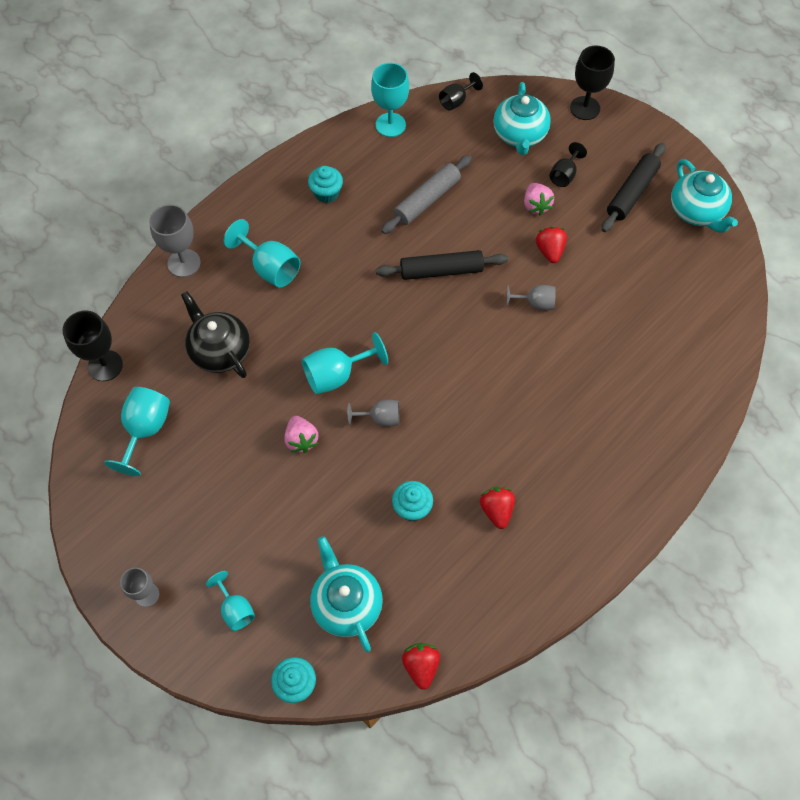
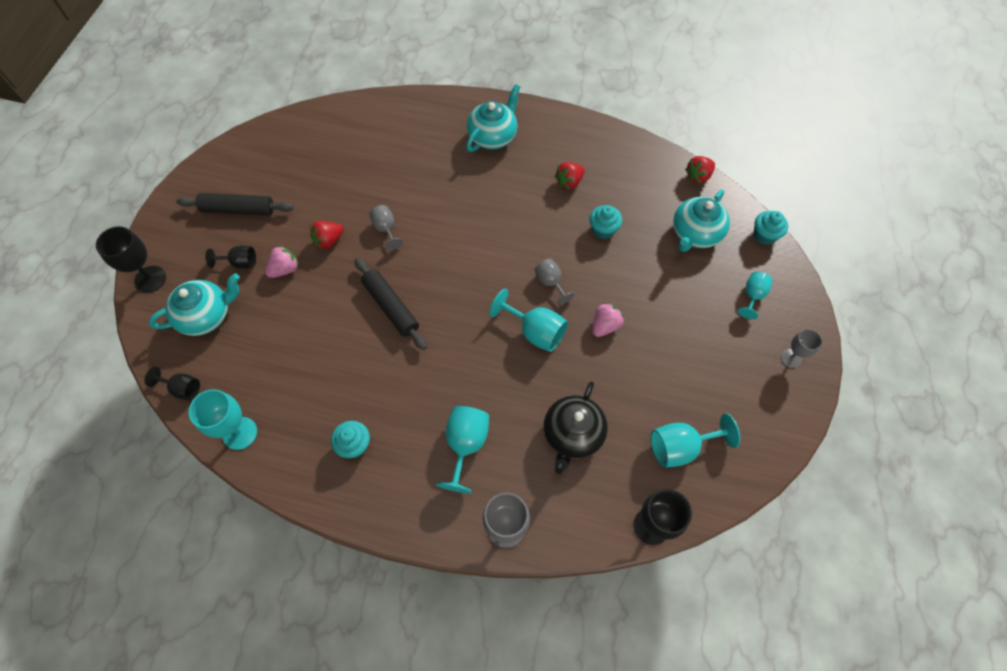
camera: 120 degrees left, 0 degrees up
(427, 200) = (320, 355): grey rolling pin -> none
(696, 211) = (238, 163): turquoise teapot -> turquoise teapot (493, 136)

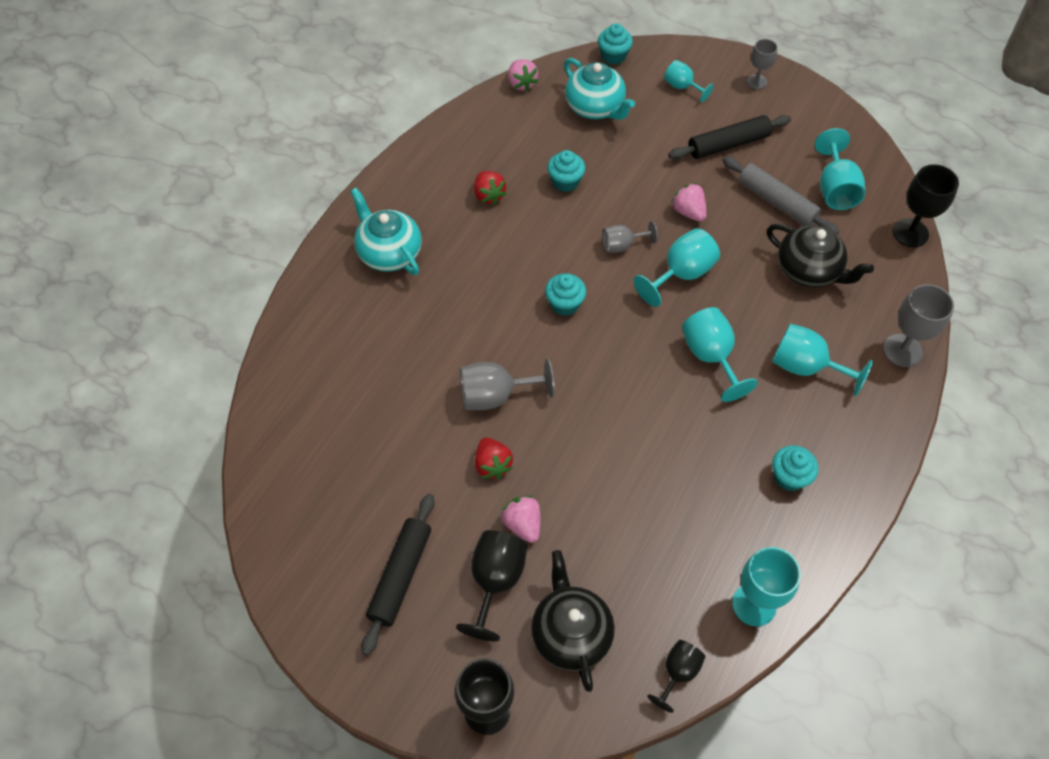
camera: 75 degrees left, 5 degrees down
(206, 316) = (571, 633): turquoise teapot -> black teapot
(240, 263) = (495, 581): black goblet -> black goblet, size x1.59
(386, 229) = (495, 396): grey goblet -> grey goblet, size x1.59
(391, 307) = (613, 409): black rolling pin -> black rolling pin (728, 144)
(457, 368) = (710, 357): none -> turquoise goblet
(480, 255) = (564, 304): none -> turquoise cupcake
(644, 397) = (776, 202): none -> grey rolling pin
(698, 176) = (521, 83): red strawberry -> pink strawberry

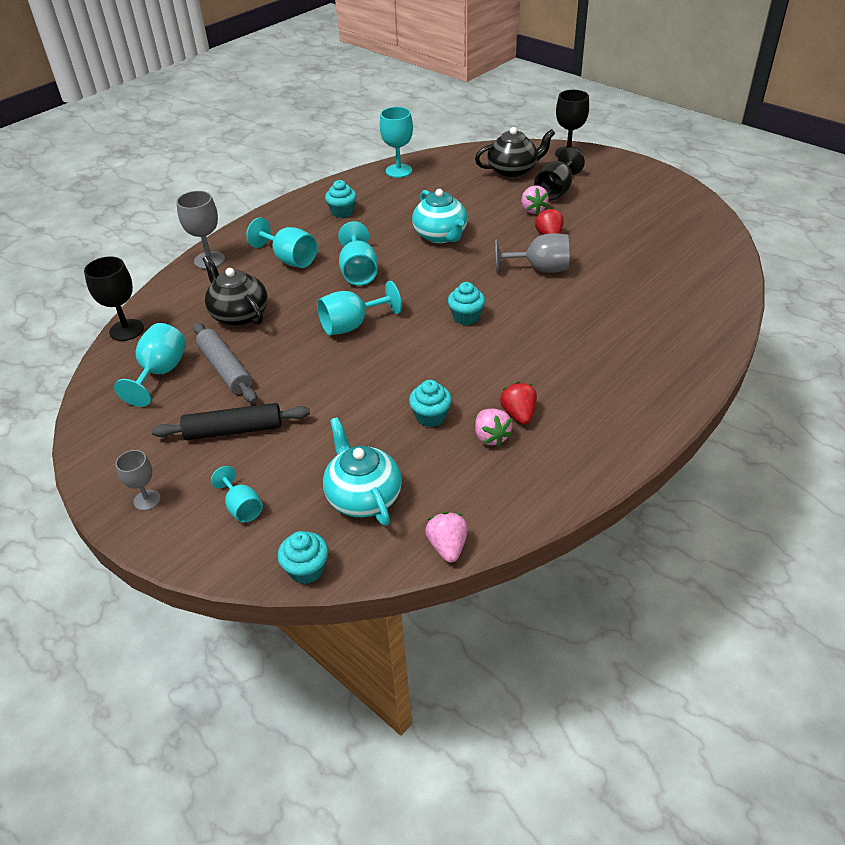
camera: 165 degrees left, 15 degrees down
(389, 253) = (630, 375): turquoise teapot -> turquoise teapot (441, 236)
(401, 576) = (618, 198): black rolling pin -> none
(571, 633) = (513, 171): black teapot -> black teapot turned 105 degrees counterclockwise
(622, 245) = (395, 353): grey goblet -> none
(678, 673) = (455, 155): black goblet -> none
(688, 212) = (316, 372): pink strawberry -> pink strawberry (491, 437)

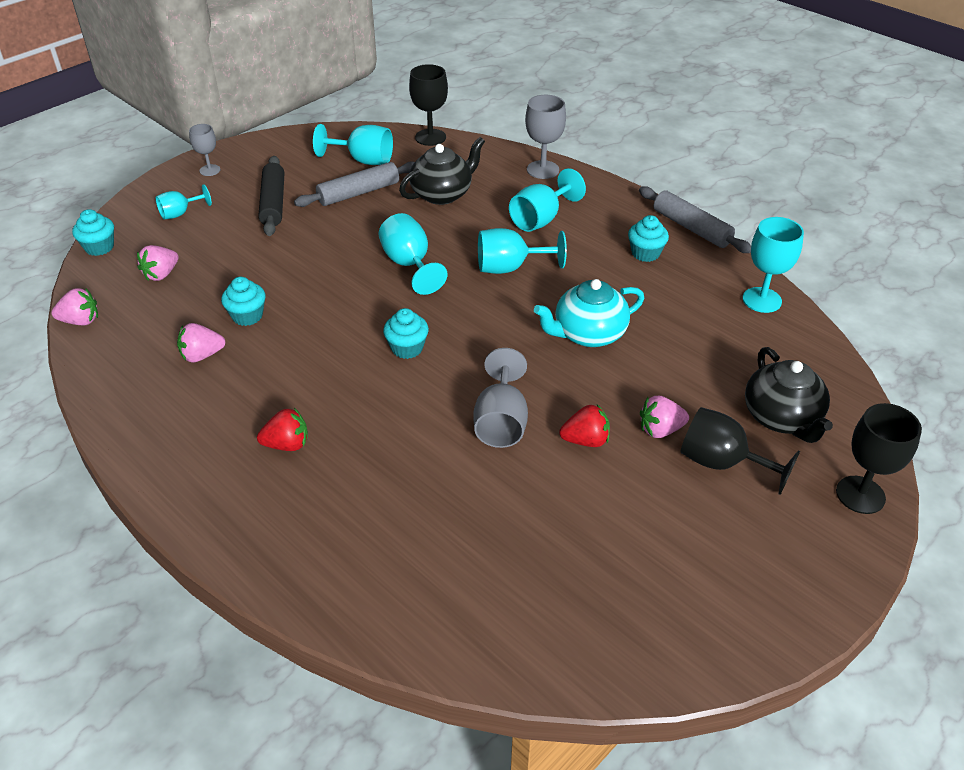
camera: 90 degrees right, 0 degrees up
(311, 193) = (691, 228): none -> grey rolling pin
(363, 497) = (161, 274): turquoise teapot -> pink strawberry
(519, 414) = (227, 378): red strawberry -> red strawberry (287, 444)

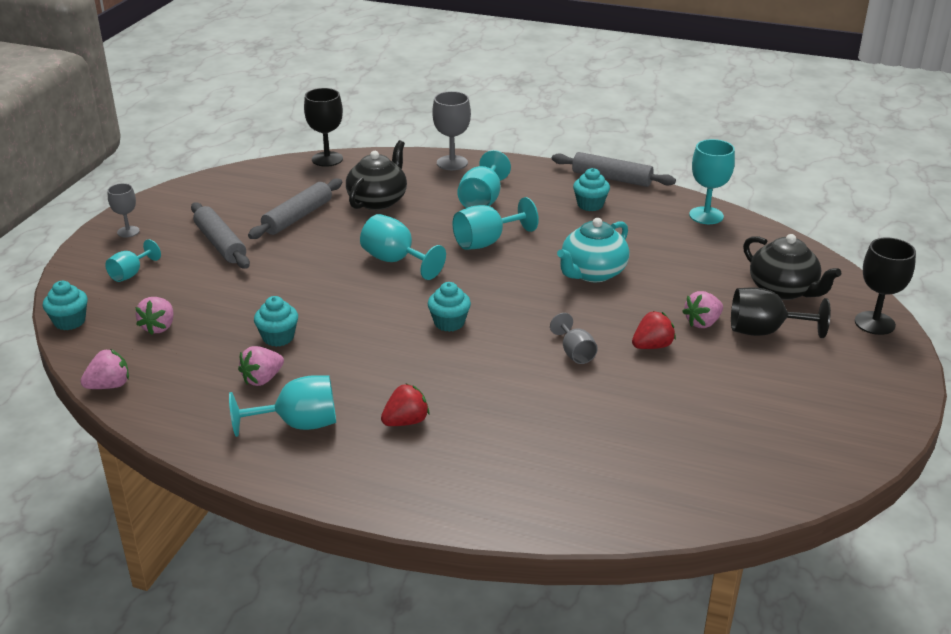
camera: 25 degrees left, 10 degrees down
(273, 203) = (220, 244): black rolling pin -> grey rolling pin
(363, 160) = (279, 190): turquoise goblet -> turquoise goblet (298, 424)
(501, 422) = (575, 353): grey goblet -> grey goblet, size x0.63

